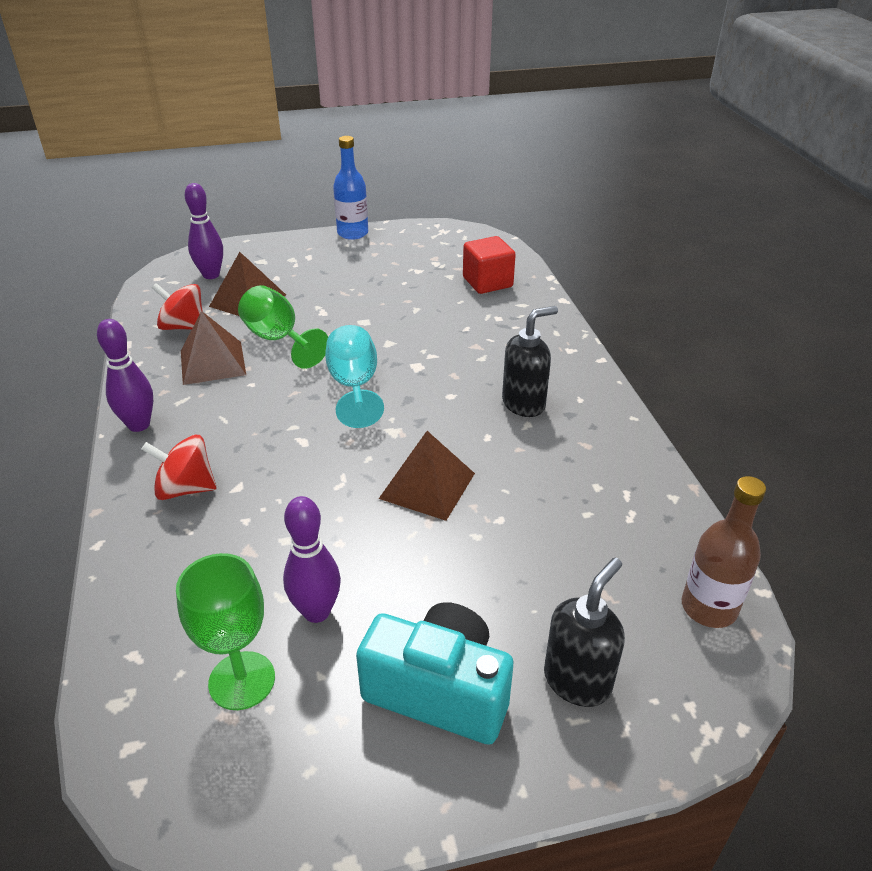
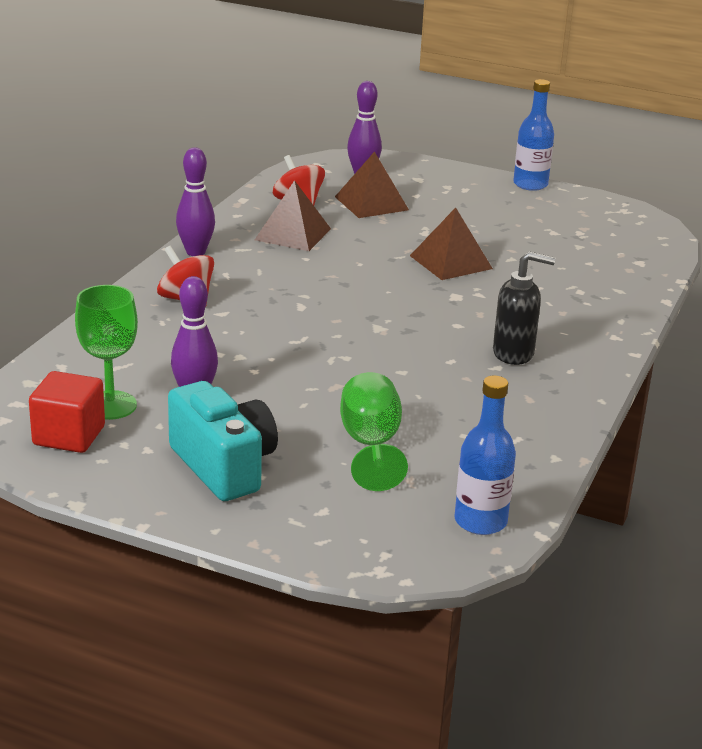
camera: 35 degrees right, 10 degrees down
(278, 340) = (363, 238): green goblet -> green goblet (371, 446)
(354, 387) = (384, 289): turquoise goblet -> none
(427, 485) = (360, 368): brown pyramid -> brown pyramid (450, 262)
(487, 282) = (609, 263): red cube -> red cube (69, 436)
(577, 680) = (323, 506): black soap dispenser -> none
(709, 608) = (480, 521): brown bottle -> blue bottle

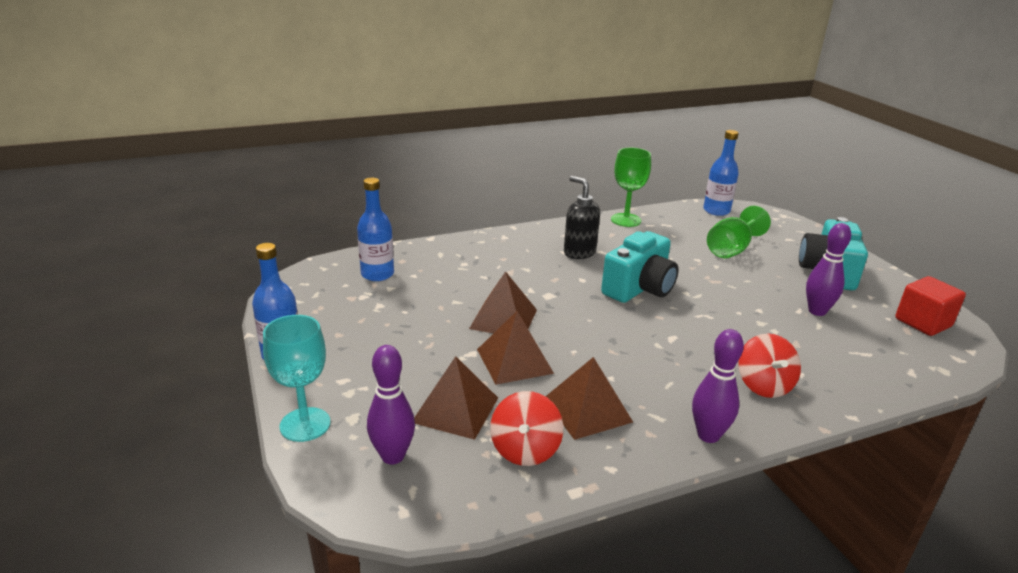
camera: 135 degrees left, 0 degrees up
(110, 405) = (883, 329): green goblet -> green goblet (626, 220)
(388, 240) = (514, 361): none -> brown pyramid
(393, 340) = (639, 288): none -> turquoise camera
(435, 167) = (305, 424): none -> turquoise goblet
(614, 250) = (377, 274): none -> blue bottle

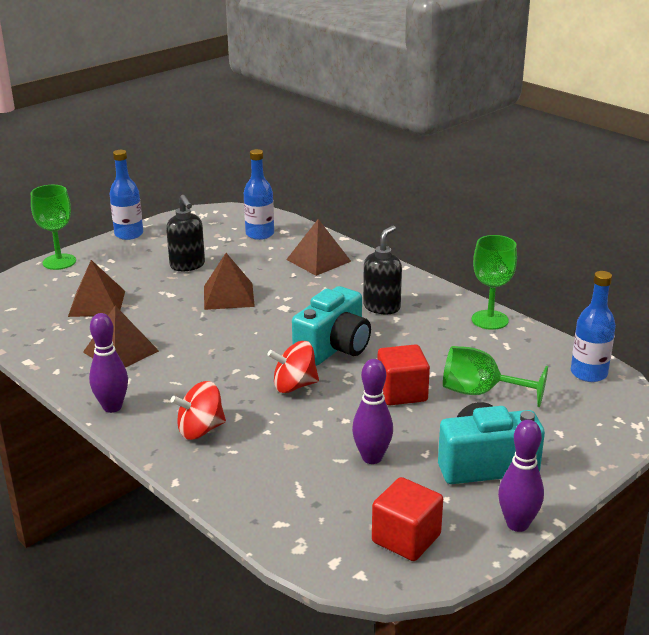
camera: 70 degrees right, 0 degrees up
(305, 424) = (59, 262): turquoise goblet -> green goblet
(393, 456) = (40, 295): purple bowling pin -> purple bowling pin (517, 524)
(411, 329) = (187, 266): none -> black soap dispenser
(514, 361) = (169, 312): brown pyramid -> brown pyramid (318, 260)
(525, 449) = (64, 336): red spinning top -> red spinning top (294, 386)
(639, 288) = (334, 348): turquoise camera -> turquoise camera turned 75 degrees counterclockwise
(723, 277) = (402, 392): none -> red cube

